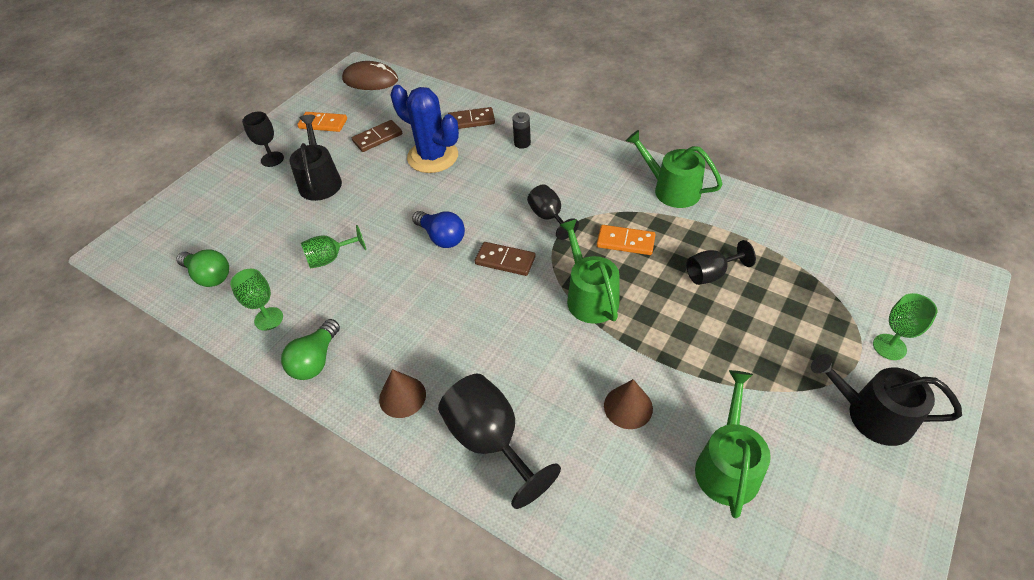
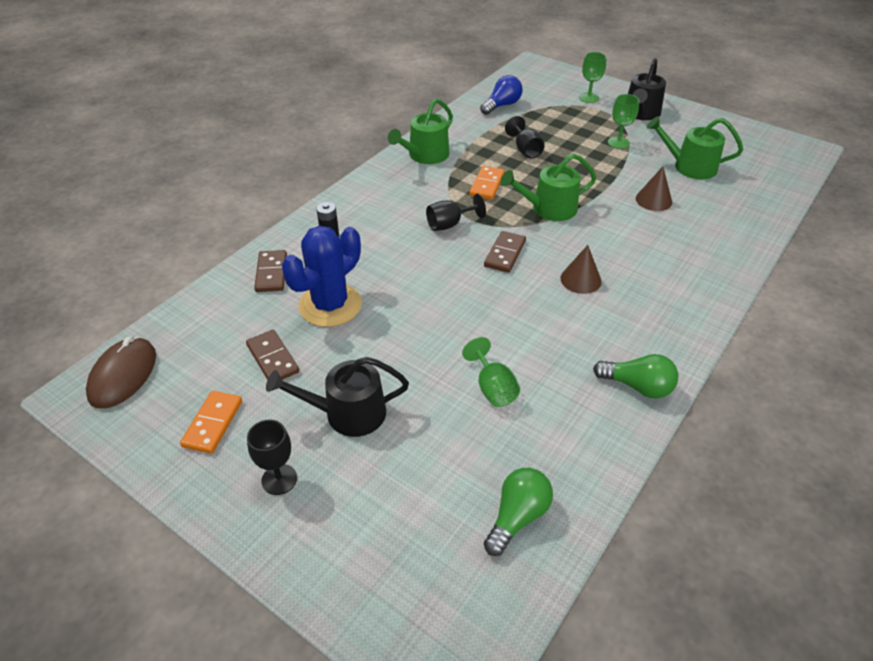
camera: 90 degrees left, 5 degrees down
(268, 319) = (586, 436): green goblet -> green goblet (618, 143)
(402, 396) = (668, 319): brown cone -> brown cone (580, 279)
(441, 237) = (468, 296): blue light bulb -> blue light bulb (502, 105)
(490, 440) = (698, 267): black goblet -> none

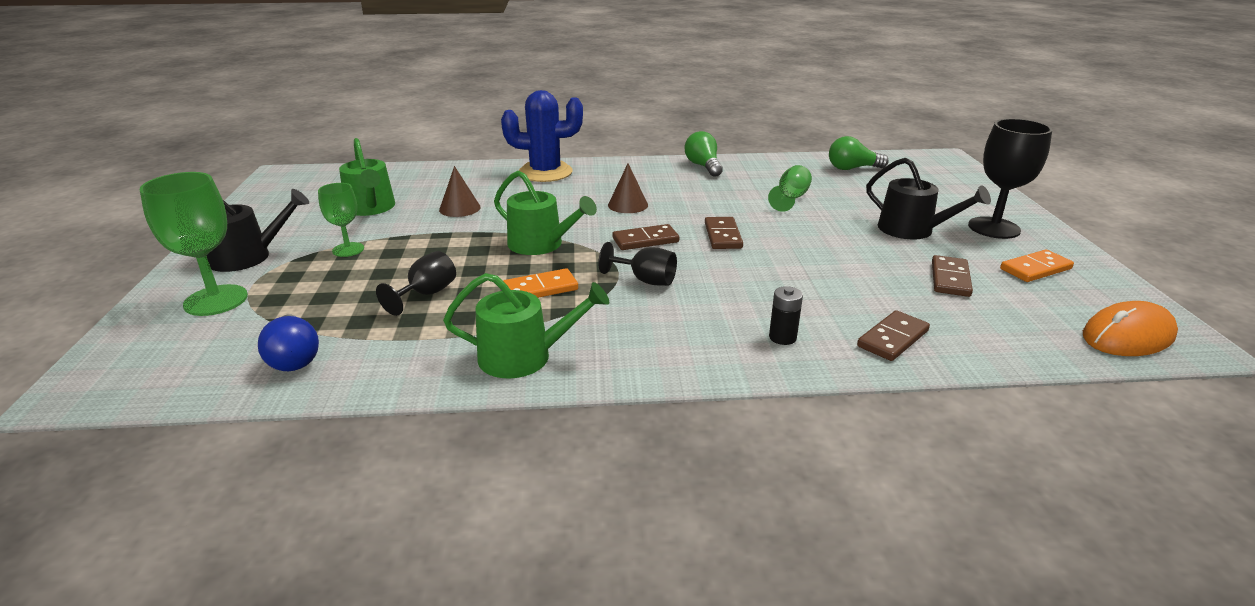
camera: 130 degrees left, 15 degrees down
(123, 375) = (1128, 336): brown mouse -> orange mouse
(279, 479) = (994, 228): black goblet -> black goblet, size x1.68
(330, 305) = (856, 285): blue cactus -> blue cactus (545, 172)
(469, 294) = (723, 236): none -> brown domino
(502, 105) = (294, 358): blue light bulb -> blue light bulb turned 120 degrees counterclockwise
(588, 98) = (216, 300): green goblet -> green goblet, size x1.68

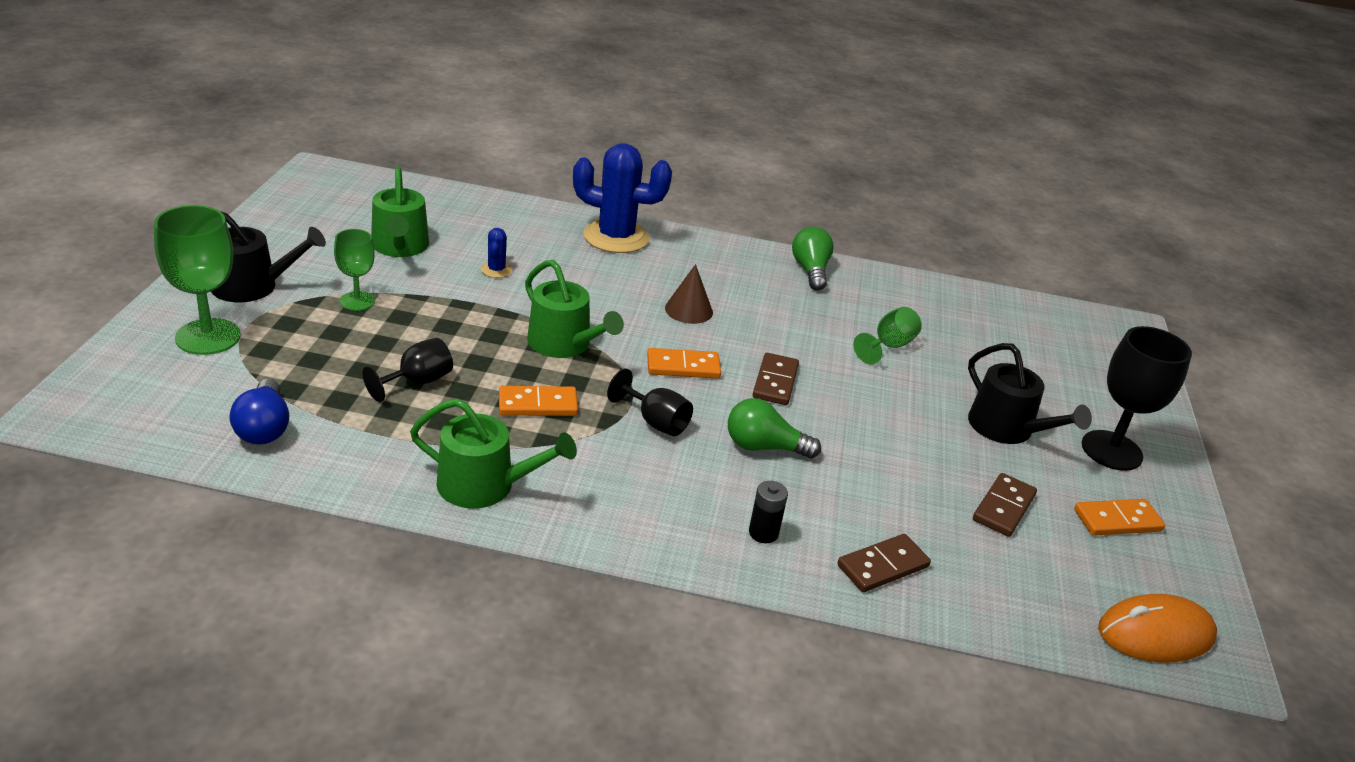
camera: 10 degrees right, 5 degrees up
(459, 208) = (496, 270): brown cone -> blue cactus
(645, 240) = (683, 366): brown domino -> orange domino
(852, 168) = (996, 317): green light bulb -> green light bulb (764, 447)

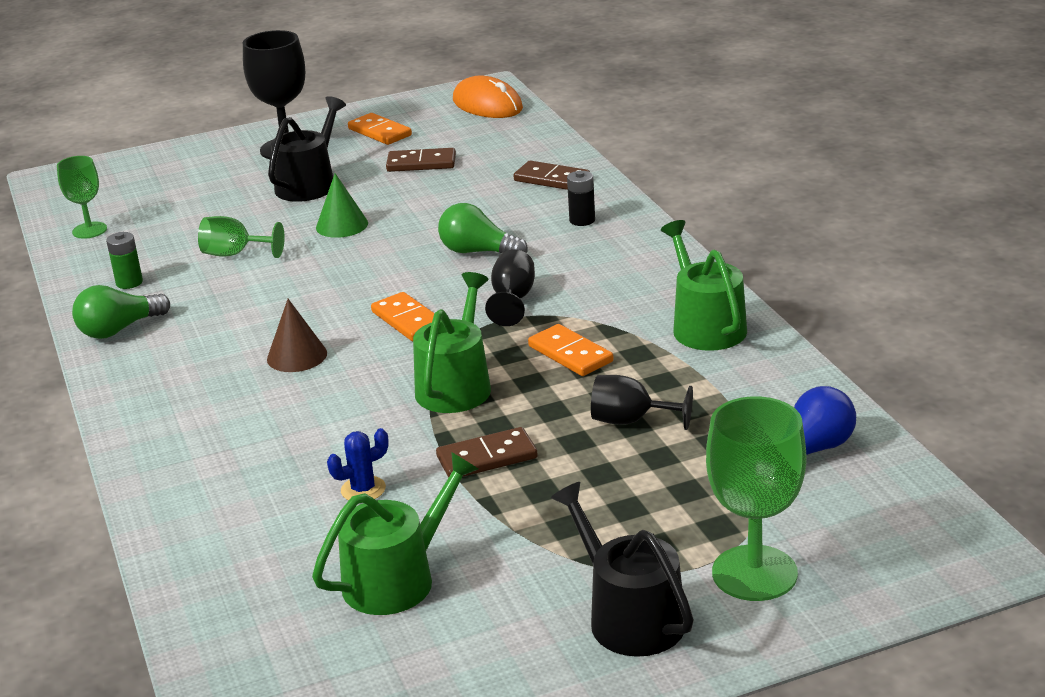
camera: 115 degrees left, 5 degrees down
(357, 301) = (553, 532): green goblet -> green goblet (89, 230)
(616, 237) = (178, 458): blue cactus -> none
(764, 447) = (478, 252): green light bulb -> green light bulb turned 135 degrees clockwise
(775, 382) = (372, 277): brown domino -> brown domino (487, 457)
(883, 295) = (129, 282): none -> green battery
(895, 409) = (342, 225): none -> green cone

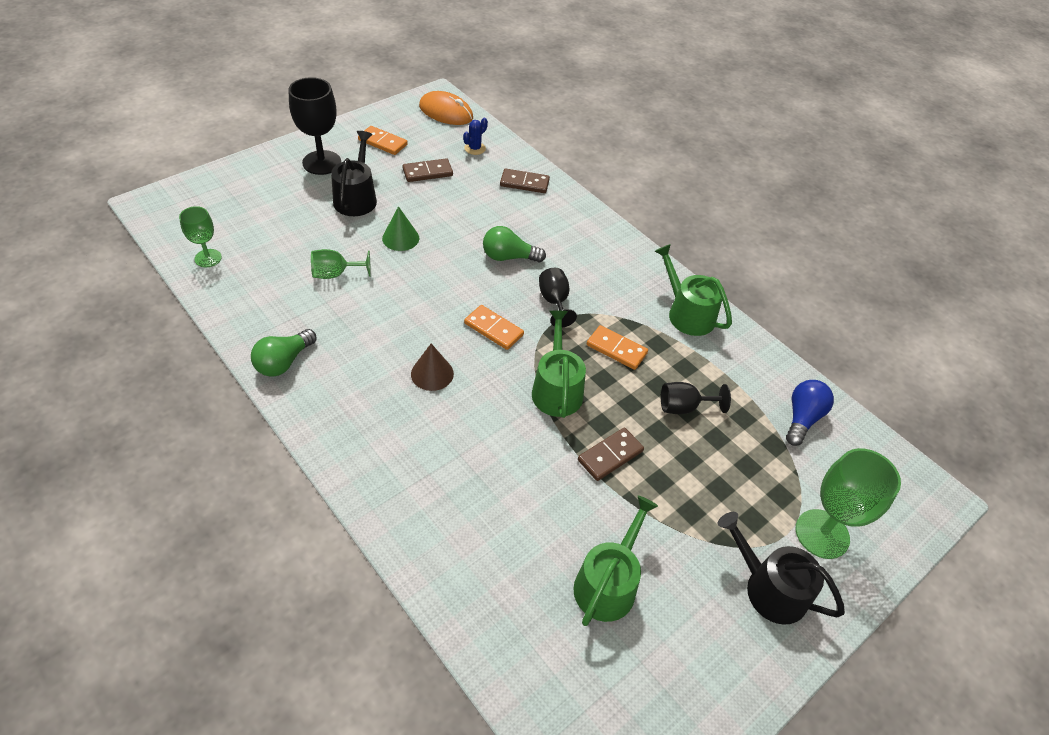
camera: 25 degrees left, 20 degrees up
(129, 282) = (267, 311): green battery -> none
(363, 489) = (543, 500): blue cactus -> blue cactus (475, 148)
(582, 220) = (563, 221): black battery -> none

